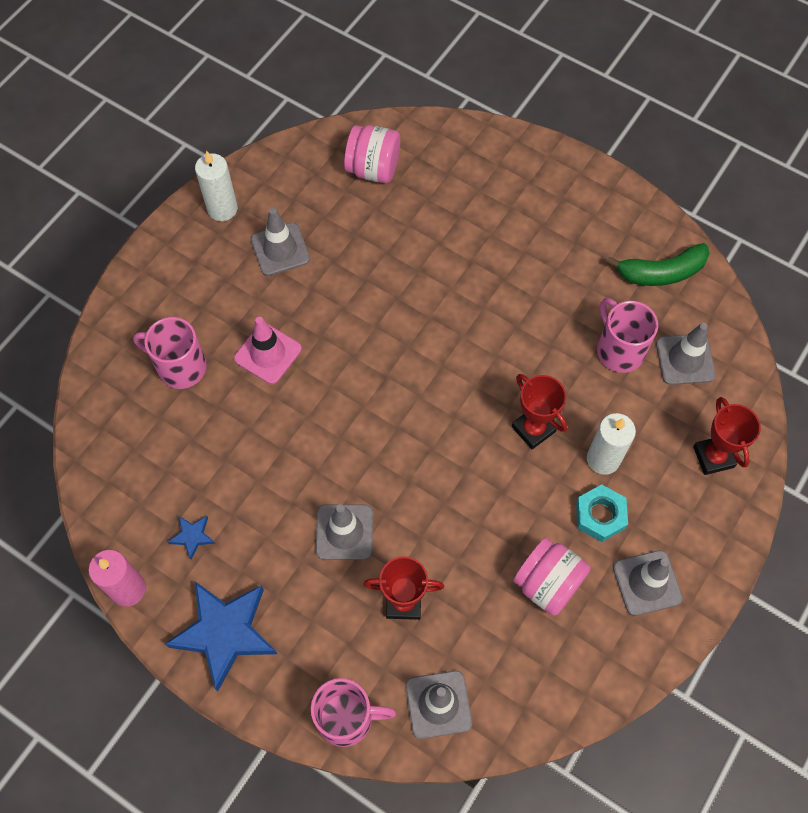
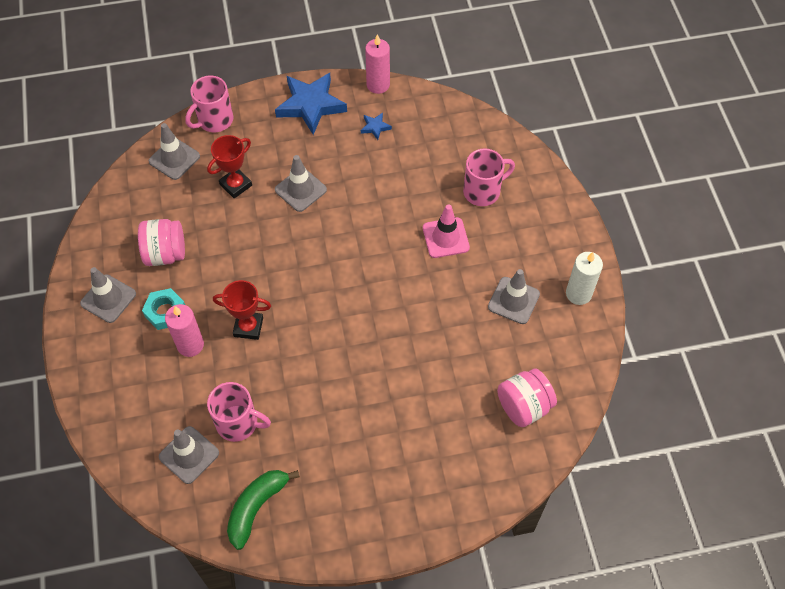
camera: 135 degrees right, 5 degrees down
(603, 459) = (190, 345): white candle -> pink candle
(713, 457) = (121, 404): red trophy -> none

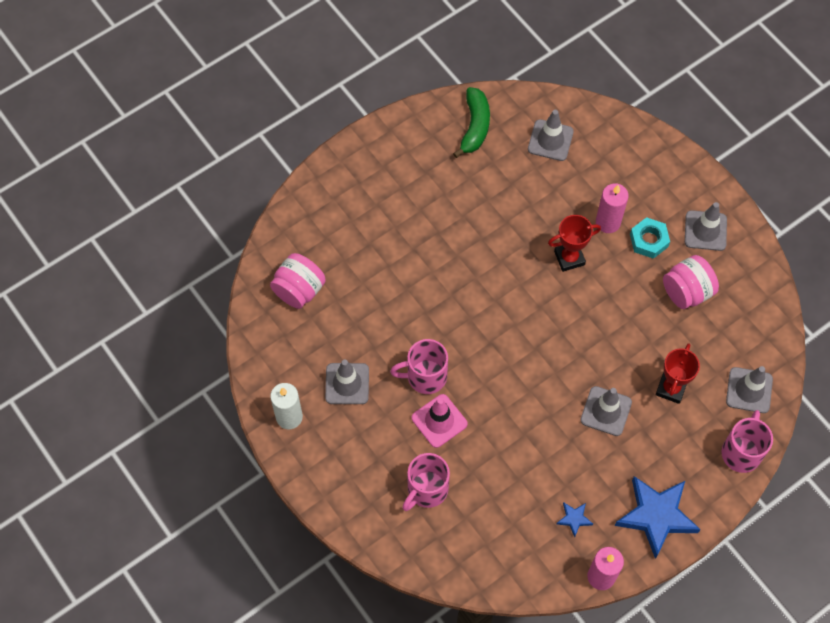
camera: 155 degrees right, 5 degrees up
(238, 423) = (527, 179): pink mug -> pink mug (425, 376)

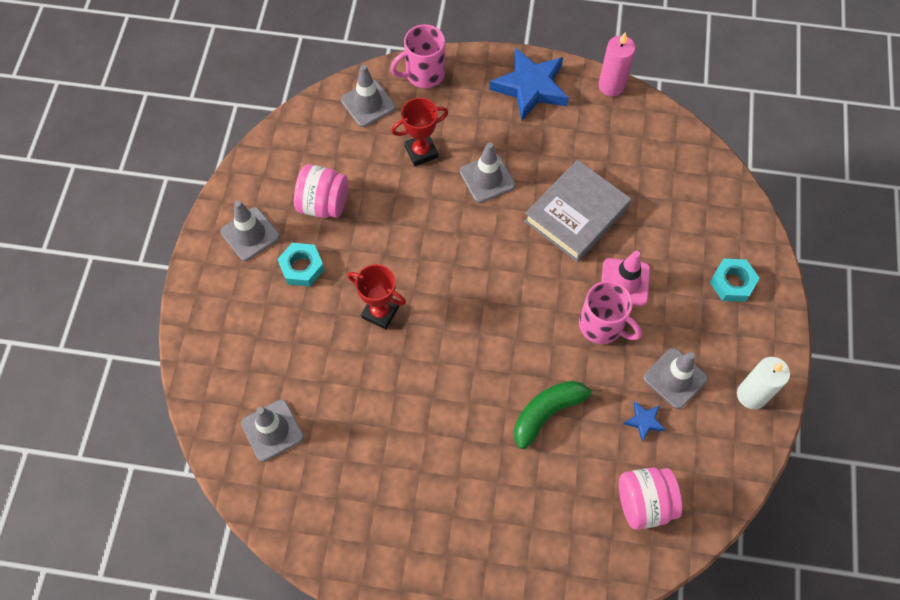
camera: 135 degrees left, 0 degrees up
(367, 488) = (732, 283): none -> turquoise nut
(426, 490) = (685, 242): pink mug -> none
(475, 126) = (320, 512): green banana -> green banana (548, 413)
(519, 441) = (576, 214): none -> grey book
(574, 519) = (591, 133): blue star -> blue star (644, 421)
(608, 222) = (314, 312): pink candle -> none

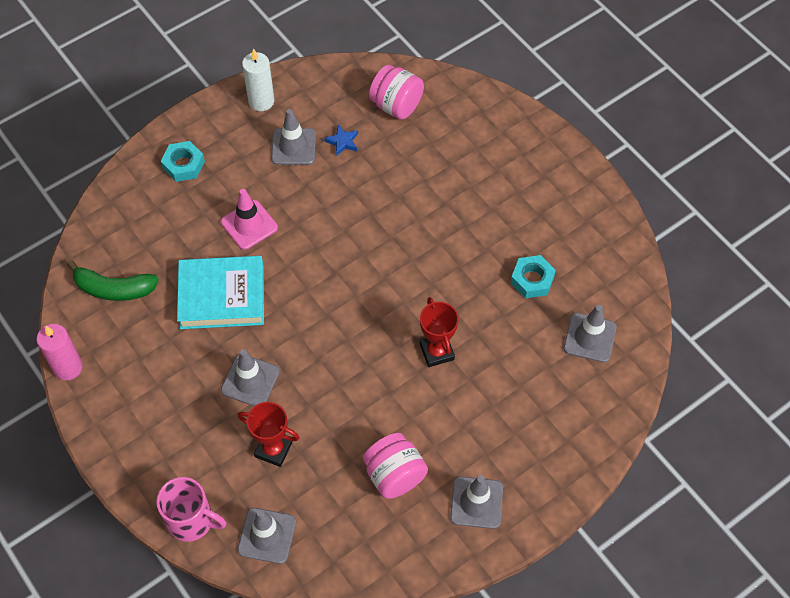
camera: 135 degrees left, 5 degrees down
(302, 267) = (461, 437): turquoise nut -> turquoise nut (532, 280)
(530, 87) = (126, 425): blue star -> none
(548, 413) = (395, 195): green banana -> green banana (114, 289)
(576, 214) = (222, 296): grey book -> turquoise book
(602, 325) = (298, 213): pink mug -> none

